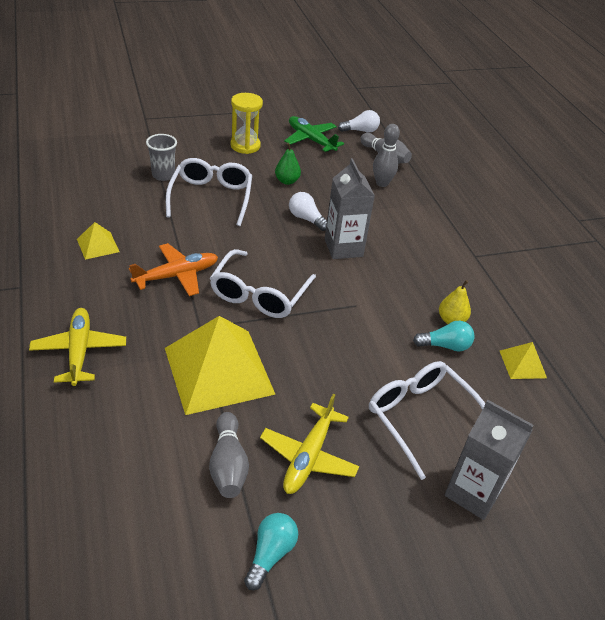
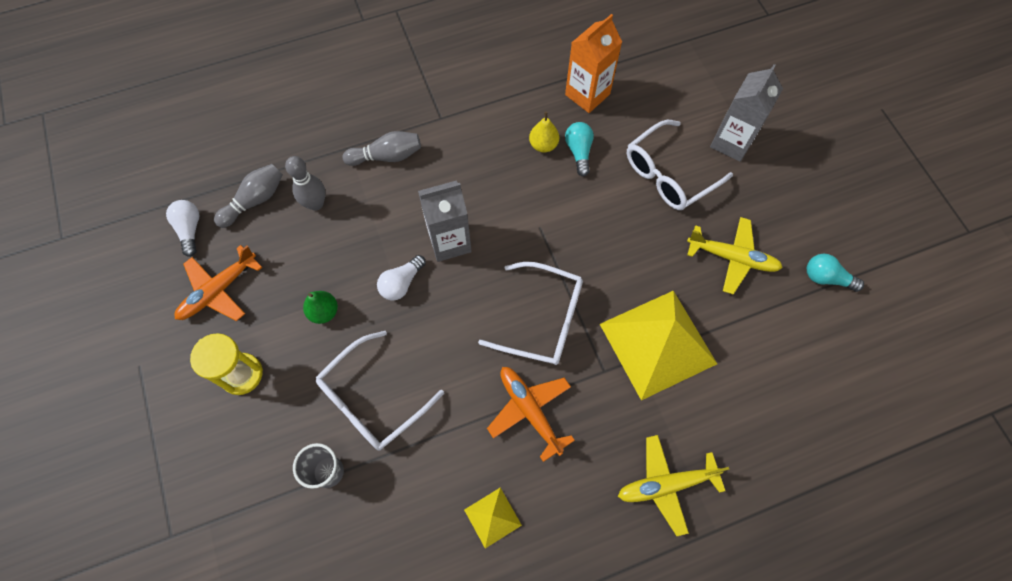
camera: 90 degrees left, 25 degrees up
(211, 197) = (372, 399): white glasses -> white glasses turned 45 degrees counterclockwise
(228, 465) = (758, 319): grey bowling pin -> grey bowling pin (387, 156)
(311, 140) = (219, 290): green plane -> orange plane
(522, 364) = (587, 94): yellow pyramid -> orange carton

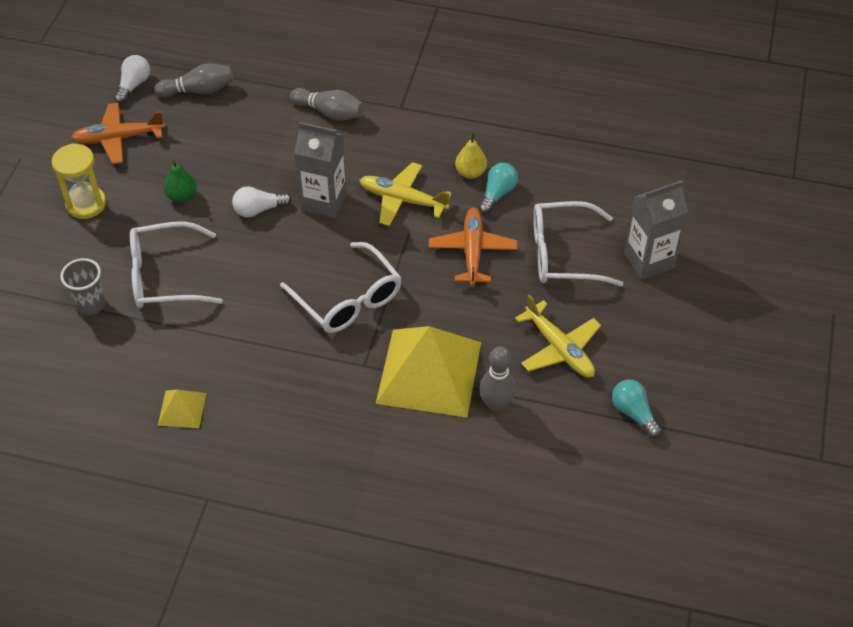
camera: 35 degrees right, 15 degrees down
(316, 204) = (243, 117): grey bowling pin -> grey bowling pin (496, 404)
(530, 411) = (277, 356): orange plane -> orange plane (472, 251)
(587, 94) = (548, 154): orange carton -> none
(666, 484) = (339, 474): yellow plane -> yellow plane (403, 200)

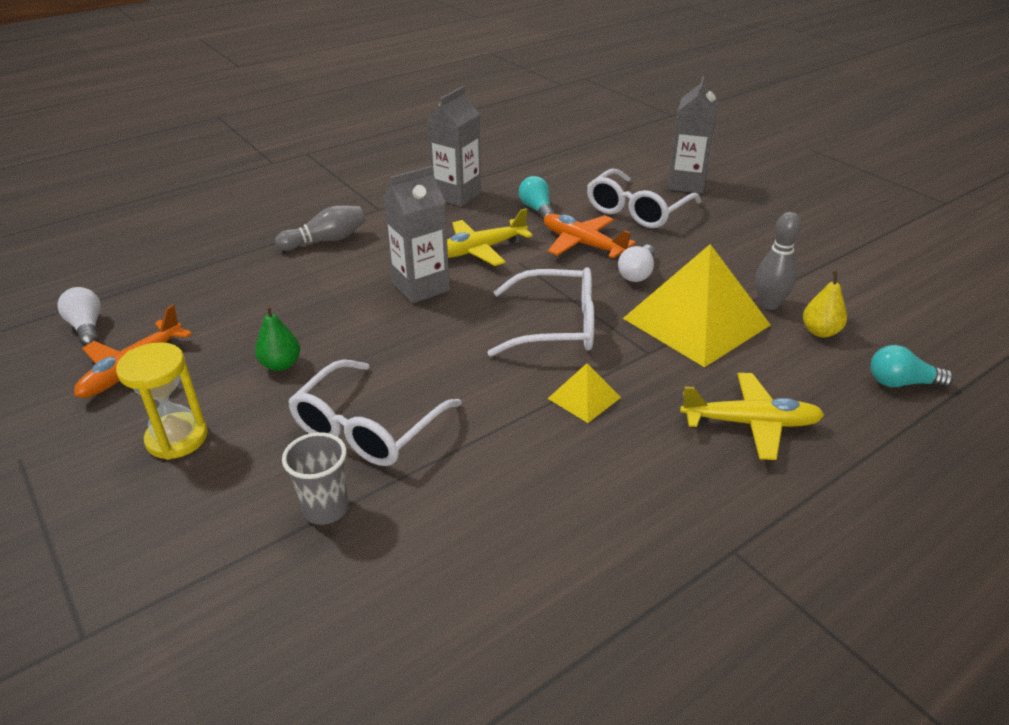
camera: 50 degrees left, 15 degrees down
(182, 409) = (575, 506): yellow pyramid -> yellow pyramid (584, 397)
(199, 90) = (171, 293): grey bowling pin -> none
(259, 210) = (374, 326): white light bulb -> white light bulb (637, 273)
(468, 134) = (456, 195): none -> grey carton
(470, 172) = (497, 210): yellow pear -> yellow pear (820, 332)
(559, 348) = (735, 251): yellow plane -> yellow plane (750, 423)
(634, 413) = (838, 249): turquoise light bulb -> turquoise light bulb (901, 383)

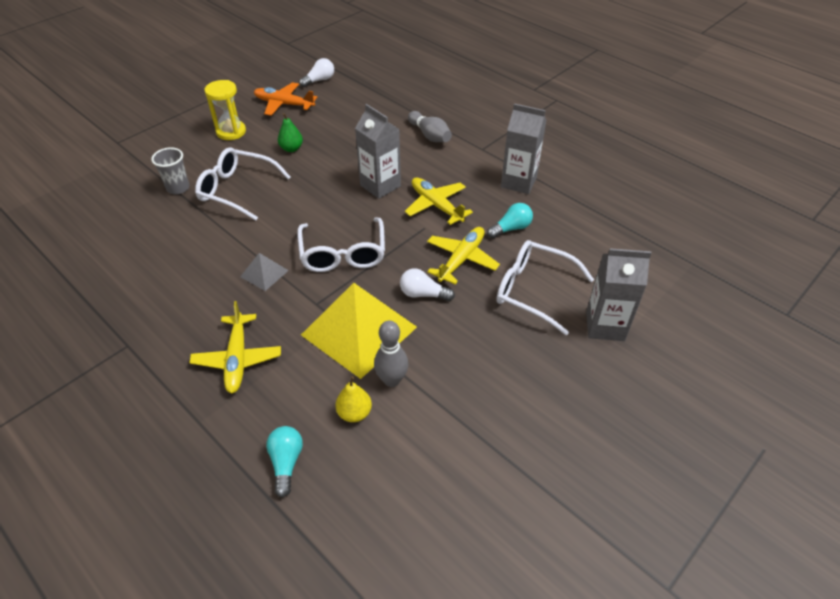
camera: 80 degrees right, 10 degrees up
(583, 244) = (461, 259): orange plane -> yellow plane
(584, 397) = (264, 273): yellow pyramid -> grey pyramid

